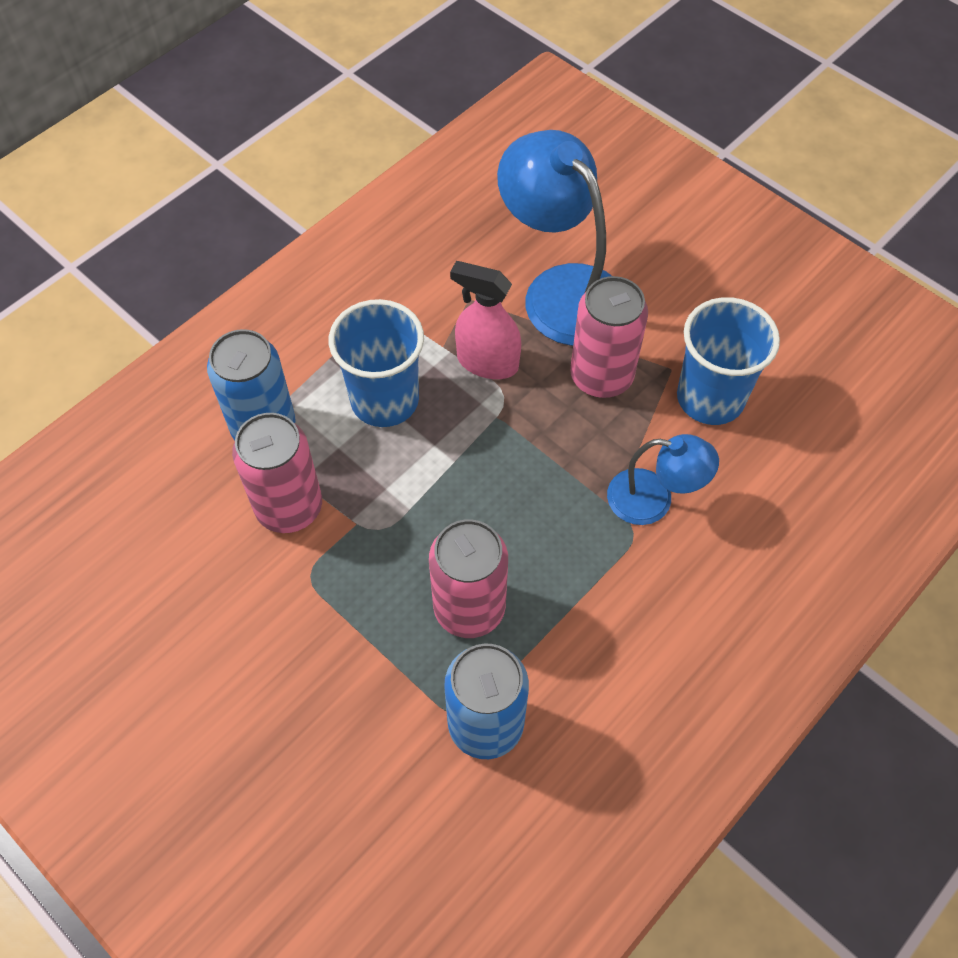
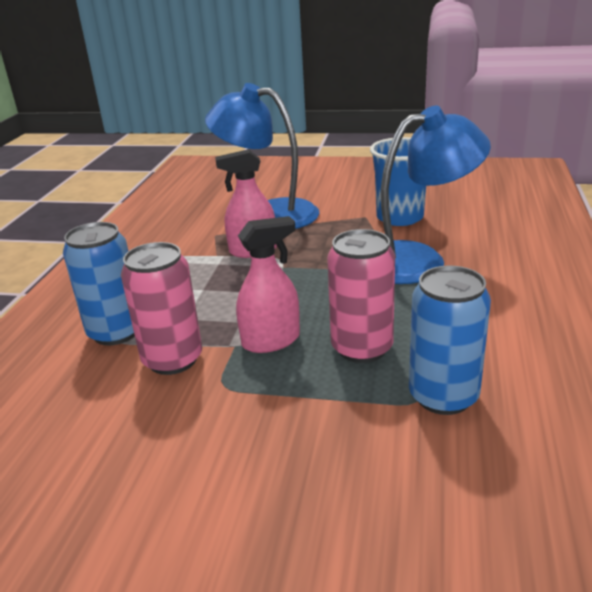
camera: 30 degrees left, 30 degrees down
(384, 400) = (198, 288): blue cup -> none
(394, 539) = (271, 341): none -> pink spray bottle
(601, 376) = (329, 232): pink can -> none
(653, 500) = (418, 260): blue lamp -> blue lamp, size x1.77

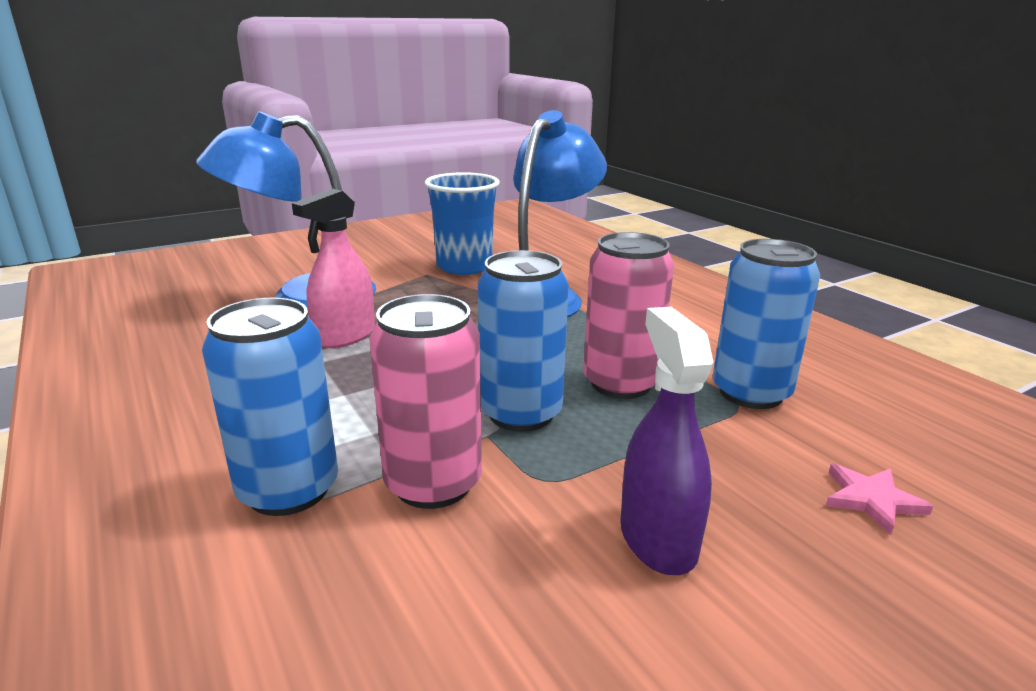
camera: 45 degrees left, 5 degrees down
(225, 447) = (657, 539): none -> purple spray bottle
(271, 341) = (521, 413): pink spray bottle -> blue can
(389, 506) = (872, 500): none -> pink star

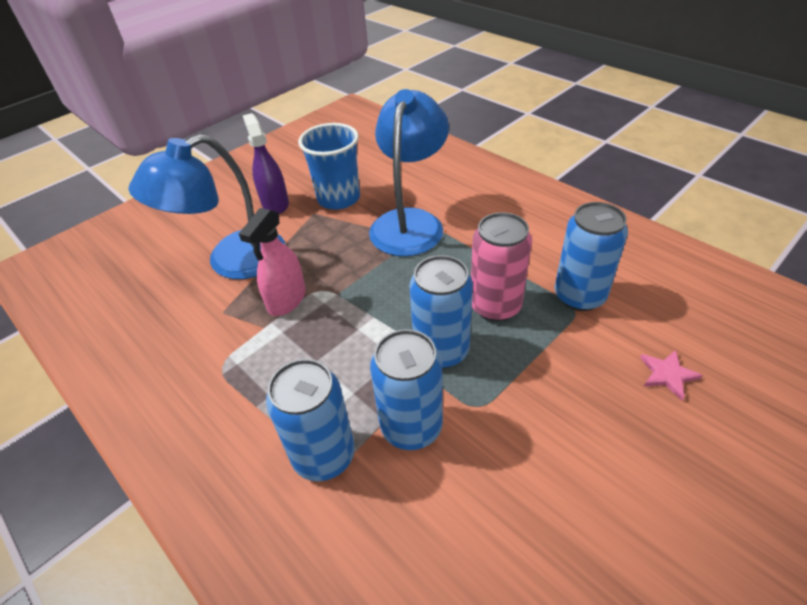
camera: 10 degrees left, 20 degrees up
(433, 483) = (411, 427): pink can -> blue can
(657, 539) = (557, 437): purple spray bottle -> purple spray bottle (275, 203)

